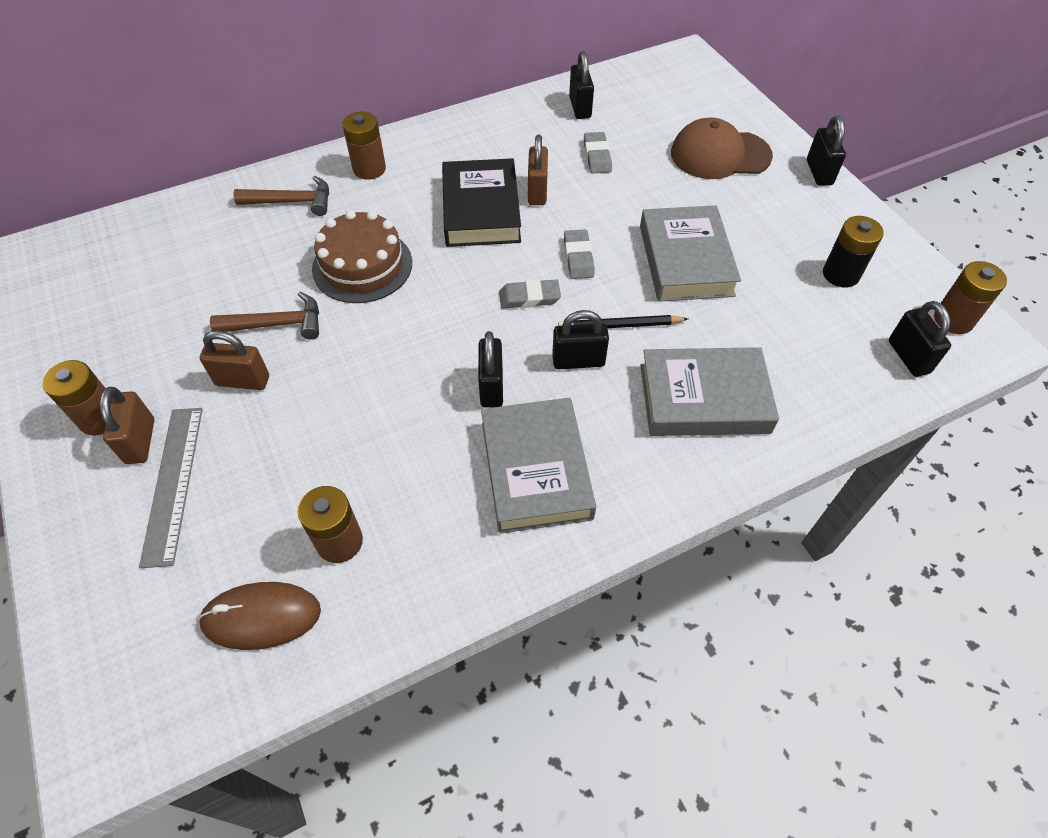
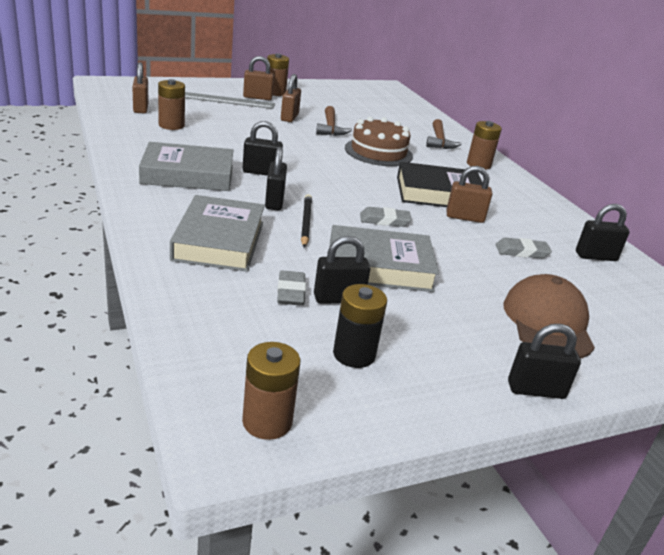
camera: 90 degrees right, 25 degrees down
(261, 617) = (141, 108): brown mouse -> brown padlock
(529, 297) = (342, 196): grey eraser -> grey eraser (291, 292)
(908, 357) = (223, 365): black padlock -> black padlock (338, 299)

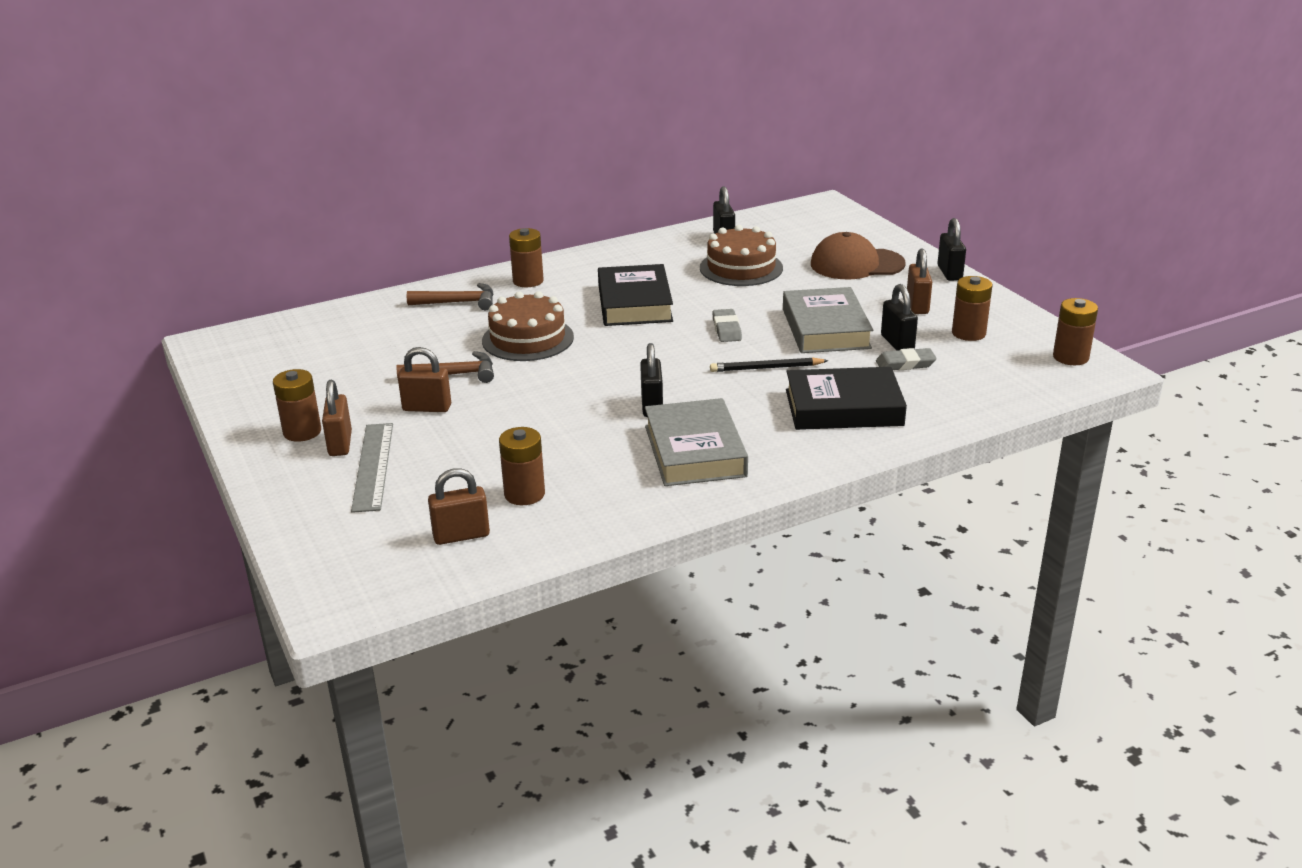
camera: 90 degrees left, 0 degrees up
(219, 240) = (843, 407): grey book -> black book
(274, 202) = (729, 389): black padlock -> none
(354, 354) = (968, 333): black battery -> brown battery
(464, 217) = (686, 291): brown padlock -> brown padlock (917, 305)
(521, 252) = (741, 268): grey eraser -> brown cake

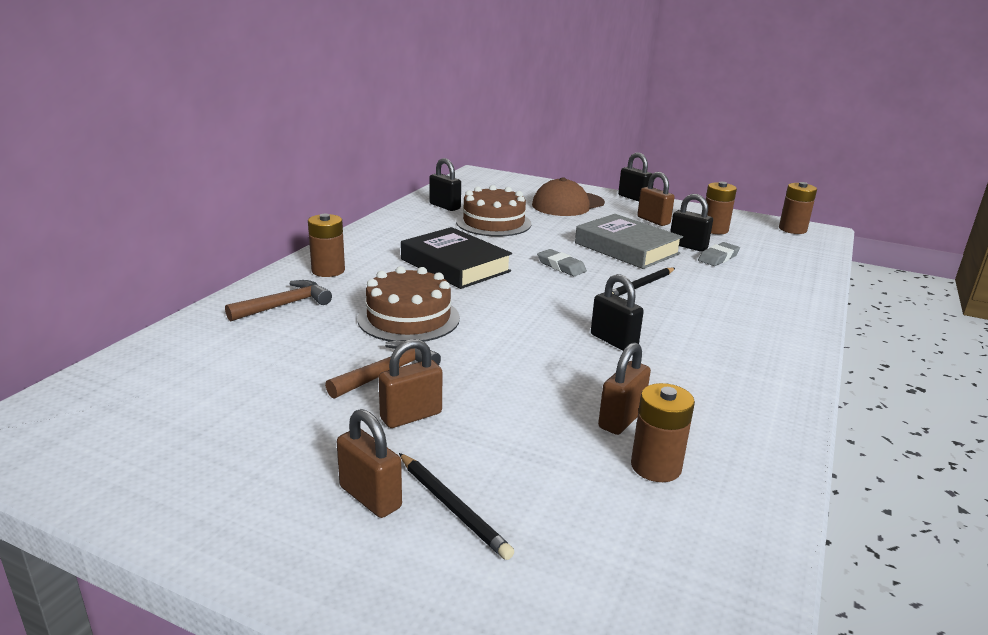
camera: 40 degrees left, 5 degrees down
(302, 432) = (297, 503): brown battery -> none
(373, 466) = (452, 507): grey ruler -> black pencil
(461, 535) = (678, 545): brown padlock -> brown padlock (621, 419)
(694, 451) = (712, 366): grey book -> none
(843, 407) = (741, 298): black book -> none

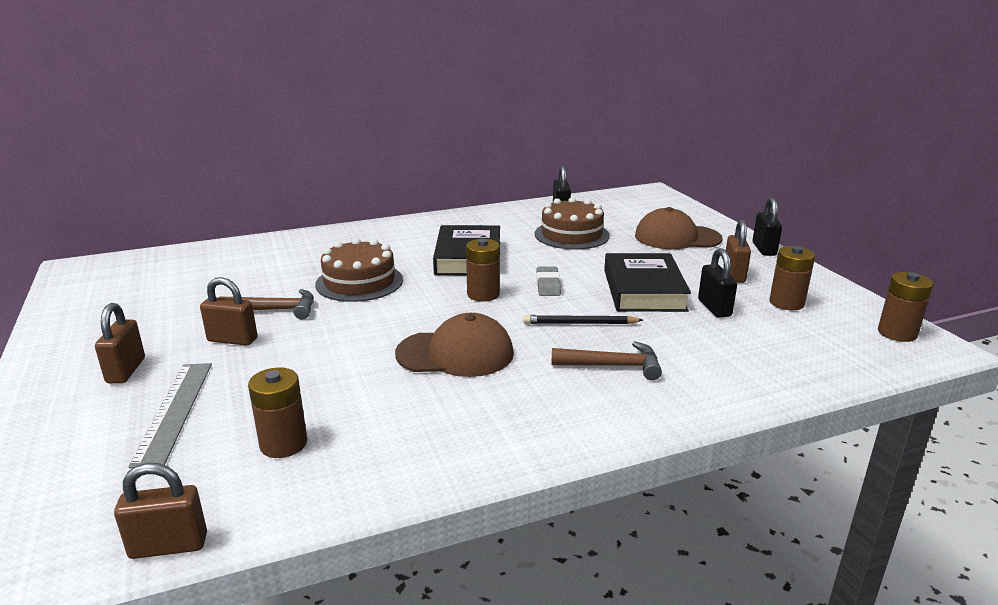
camera: 45 degrees right, 0 degrees up
(284, 305) = (312, 248): brown hammer -> brown hammer (613, 366)
(328, 270) = (381, 235): brown battery -> brown battery (483, 294)
(452, 507) = (143, 397): black pencil -> none
(511, 499) = (174, 411): none -> grey ruler
(613, 341) = (455, 353): black padlock -> brown cap
(621, 419) = (334, 405): brown padlock -> brown padlock (169, 546)
(627, 248) = (644, 290): grey book -> black book
(718, 257) = (722, 328): grey eraser -> none

